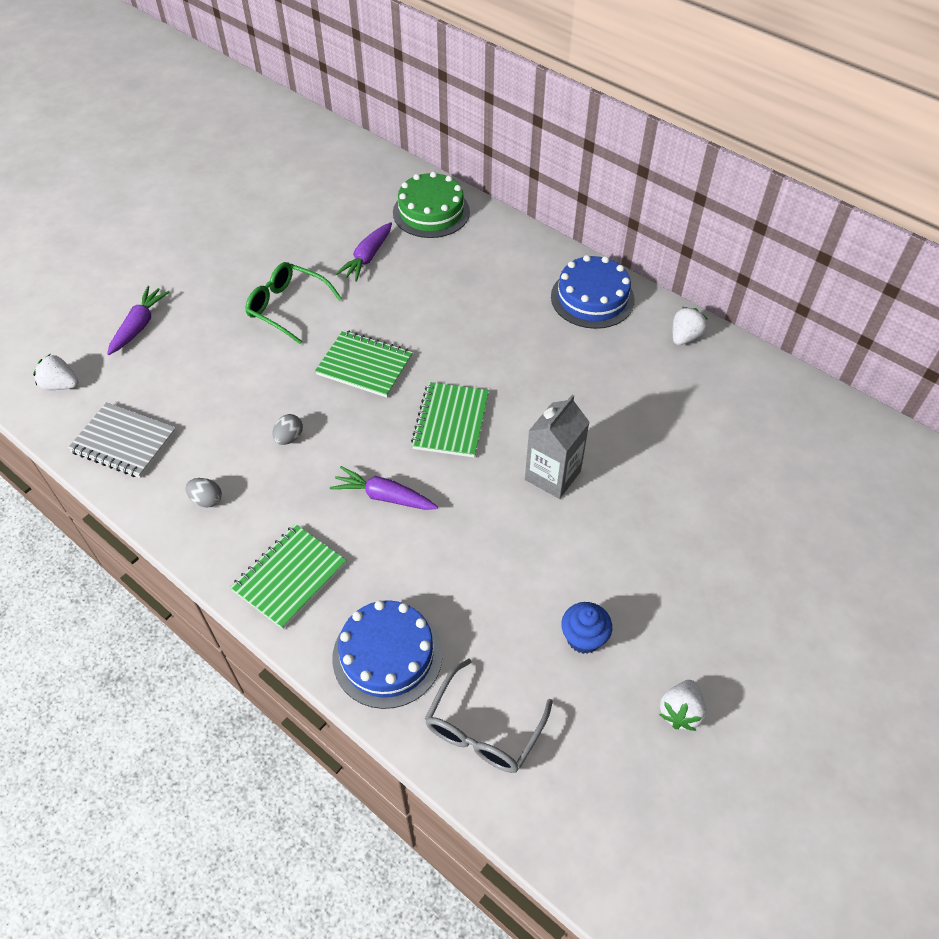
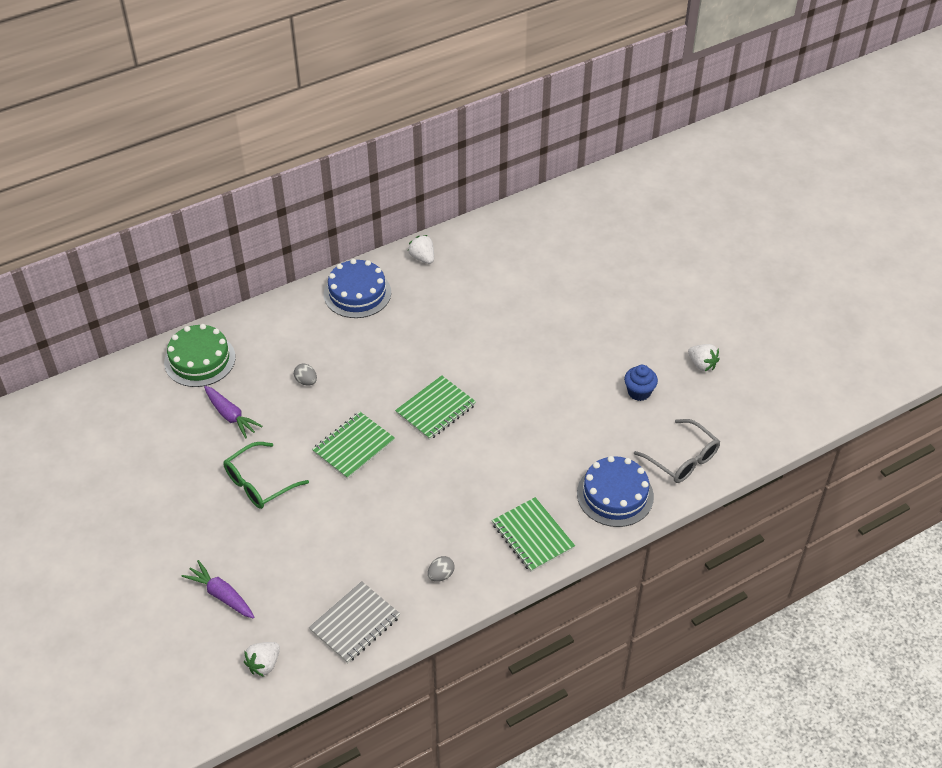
camera: 70 degrees left, 5 degrees down
(289, 438) = (404, 511): grey egg -> grey egg (306, 381)
(384, 496) = (486, 465): purple carrot -> none
(450, 421) = (436, 409): green notebook -> green notebook turned 75 degrees counterclockwise
(552, 475) = (510, 368): grey carton -> none

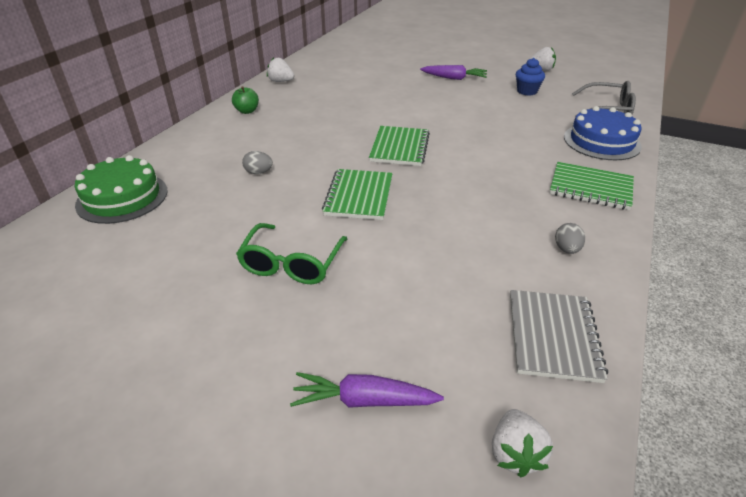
camera: 35 degrees left, 10 degrees down
(230, 416) = (200, 224): purple carrot -> purple carrot (454, 78)
(357, 293) = (247, 111): blue cake -> green apple

